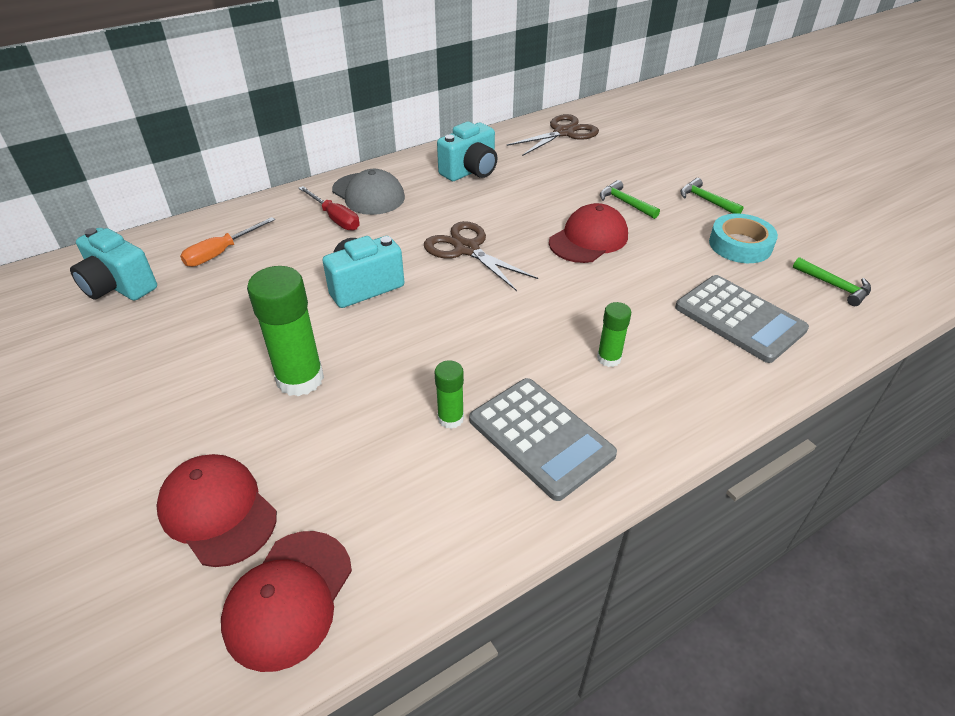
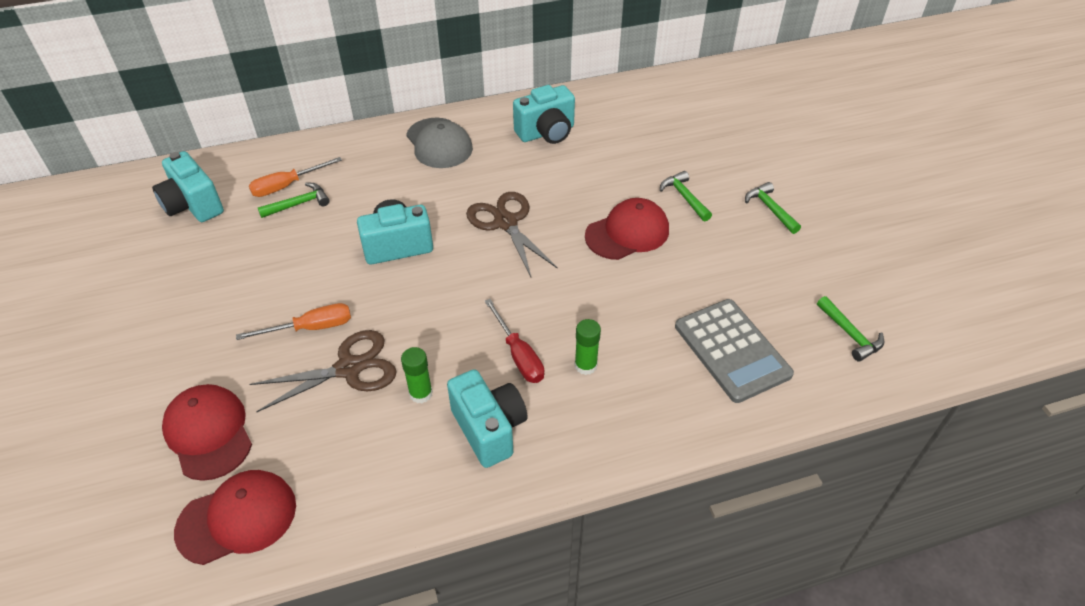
camera: 15 degrees right, 5 degrees up
(240, 267) = (299, 204): none -> green hammer
(288, 598) = (237, 518): red cap -> red cap turned 150 degrees counterclockwise
(300, 379) = (311, 328): green glue stick -> orange screwdriver
(335, 218) = (399, 166): red screwdriver -> red screwdriver (518, 355)
(540, 437) = (489, 429): grey calculator -> turquoise camera
(564, 133) = (662, 100): brown scissors -> brown scissors (349, 368)
(740, 245) = (777, 268): turquoise tape -> none

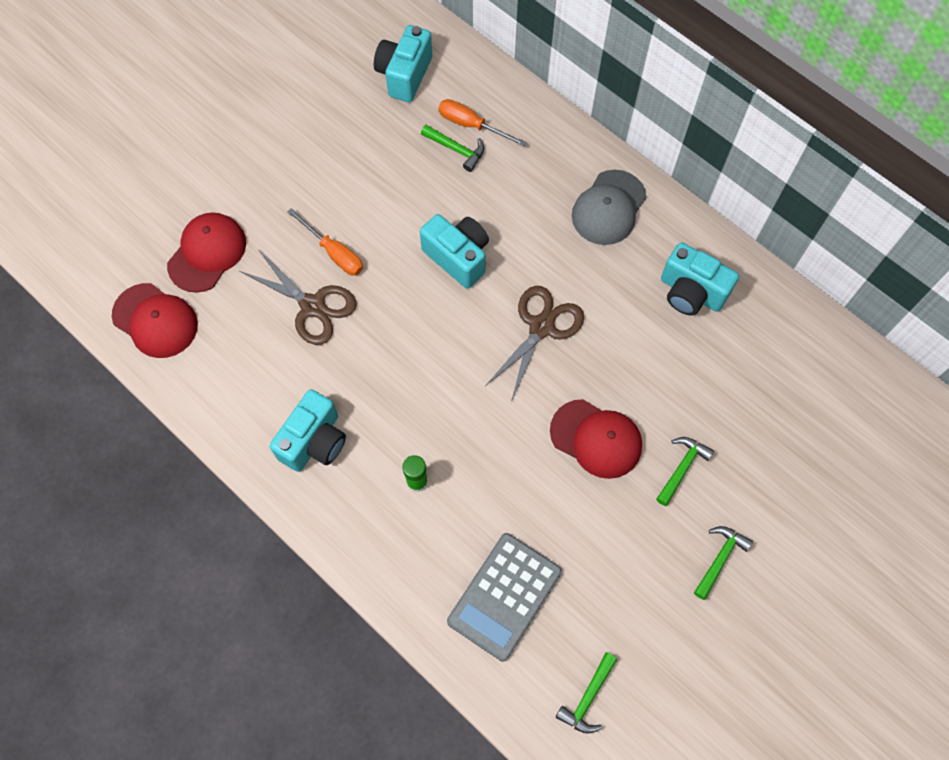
camera: 60 degrees right, 20 degrees up
(421, 393) = (319, 372): green glue stick -> none
(518, 355) = (397, 423): red screwdriver -> none

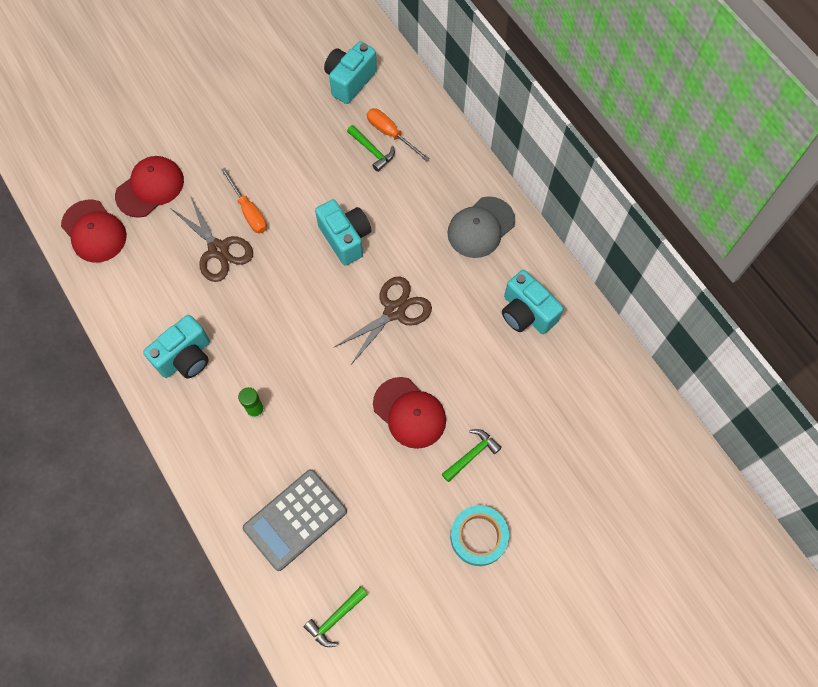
camera: 15 degrees right, 0 degrees up
(719, 559) = (478, 536): green hammer -> turquoise tape

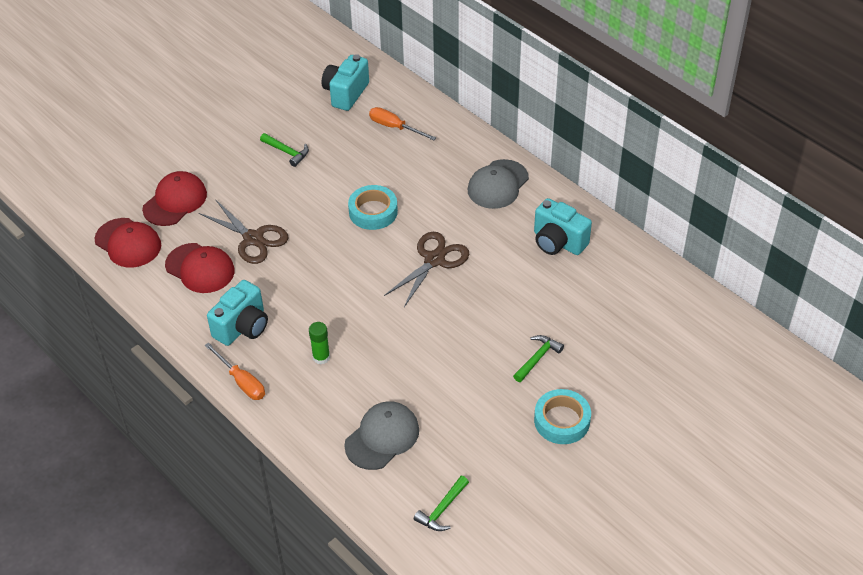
camera: 10 degrees left, 20 degrees down
(248, 211) = (275, 205): orange screwdriver -> orange screwdriver (241, 381)
(295, 519) = (382, 437): grey calculator -> grey cap
(345, 238) = (373, 212): turquoise camera -> turquoise tape
(372, 151) = (381, 142): green hammer -> green hammer (287, 152)
(409, 413) = (470, 335): red cap -> red cap (200, 268)

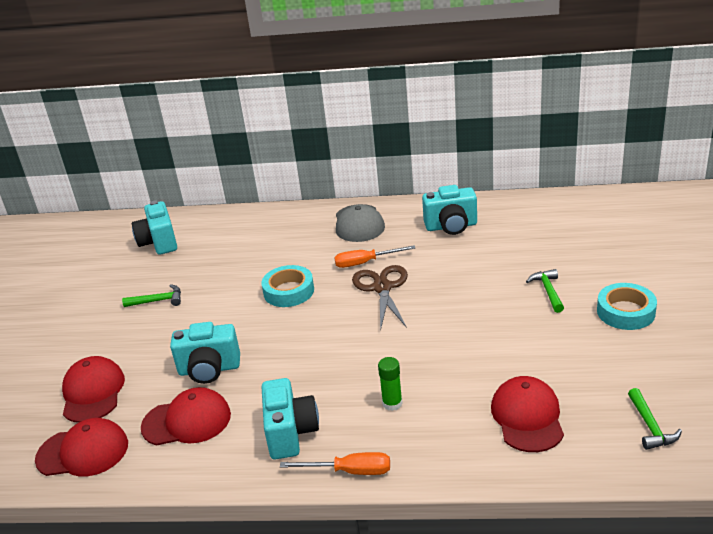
camera: 40 degrees left, 15 degrees down
(253, 239) = (209, 369): brown scissors -> turquoise camera
(382, 437) = (527, 417): grey cap -> red cap
(394, 127) = (230, 238): orange screwdriver -> orange screwdriver (365, 262)

